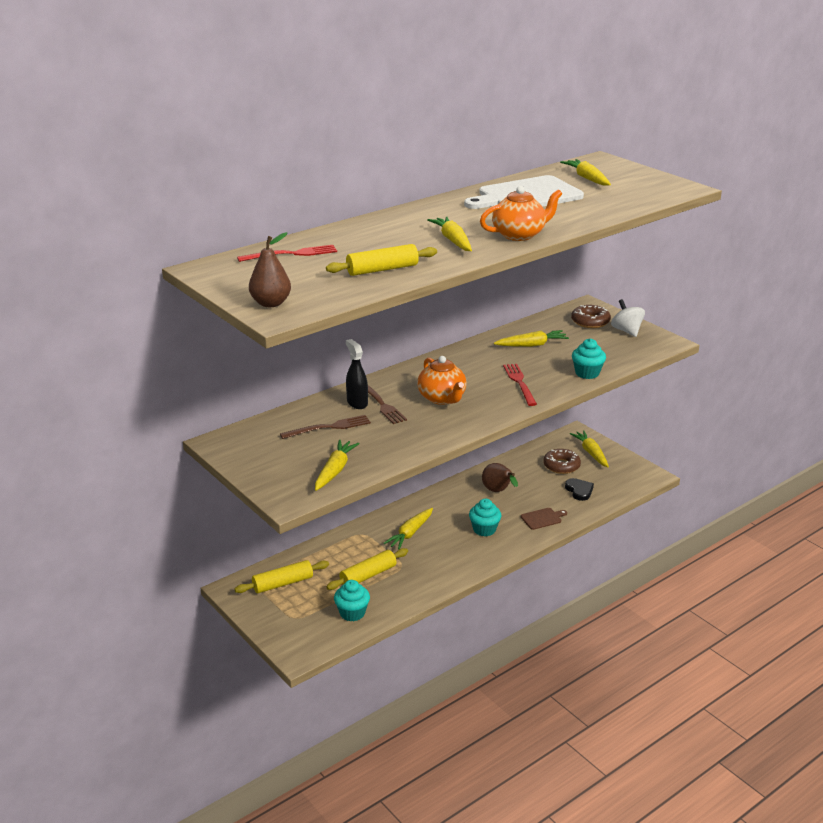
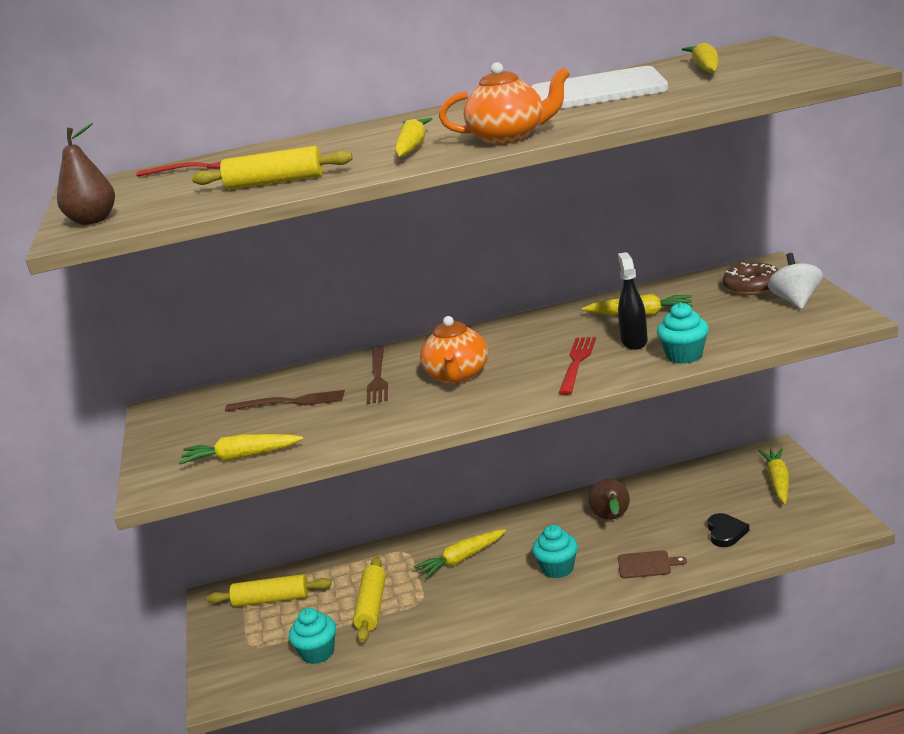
camera: 30 degrees right, 5 degrees down
(335, 471) = (241, 457): yellow carrot -> yellow carrot turned 135 degrees counterclockwise
(357, 403) = (351, 375): black spray bottle -> black spray bottle (634, 342)
(368, 575) = (372, 607): yellow rolling pin -> yellow rolling pin turned 75 degrees counterclockwise
(561, 466) = (723, 494): brown donut -> none

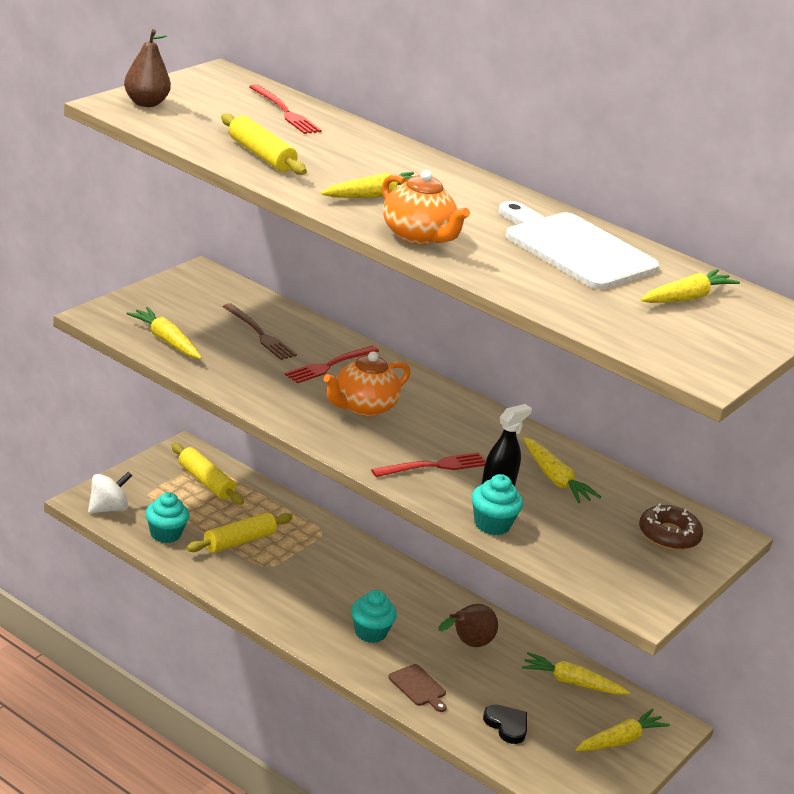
camera: 40 degrees right, 5 degrees up
(377, 378) = (329, 365): brown fork -> red fork
(462, 559) = (338, 570): yellow carrot -> yellow carrot (572, 682)
(725, 532) = (507, 725): black heart -> black heart turned 90 degrees counterclockwise
(796, 301) = (657, 569): white spinning top -> white spinning top (108, 509)

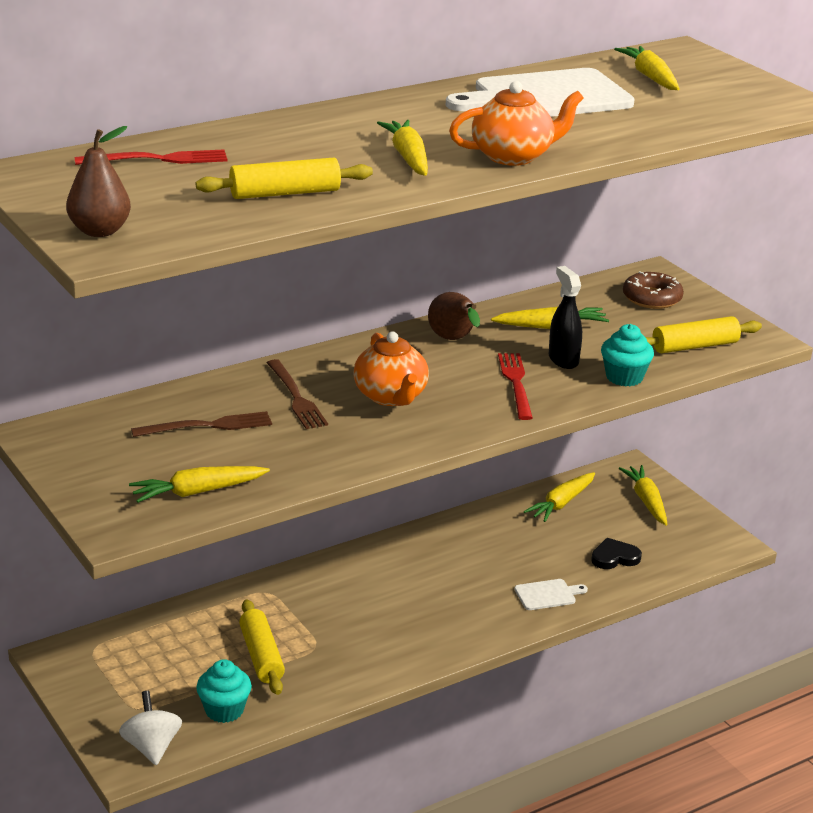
camera: 65 degrees left, 0 degrees up
(205, 482) = (131, 655): yellow rolling pin -> yellow rolling pin (695, 346)
(329, 365) = (296, 397): red fork -> brown fork
(370, 632) = (454, 603): turquoise cupcake -> none
(418, 687) = (547, 595): brown cutting board -> white cutting board
(468, 644) = (489, 547): brown pear -> brown pear (454, 340)

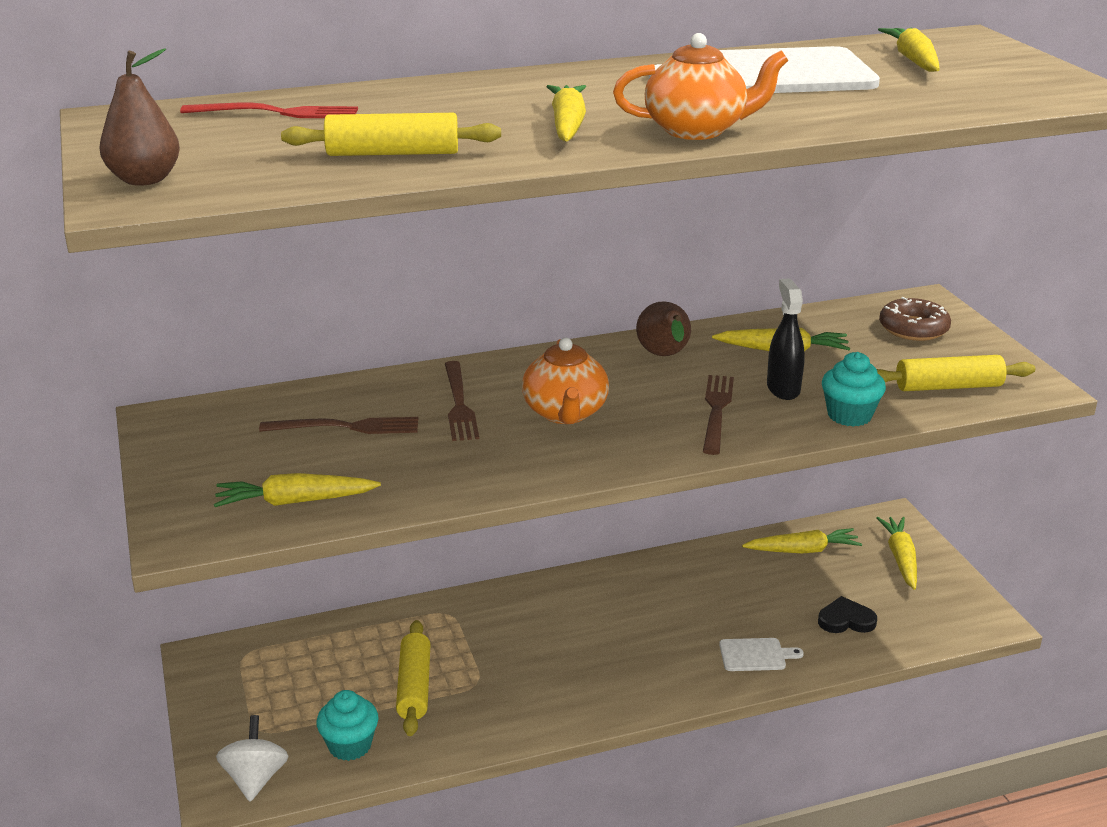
camera: 15 degrees right, 0 degrees up
(516, 383) = (716, 411): red fork -> brown fork
(561, 503) = (802, 550): yellow carrot -> yellow carrot turned 150 degrees counterclockwise

